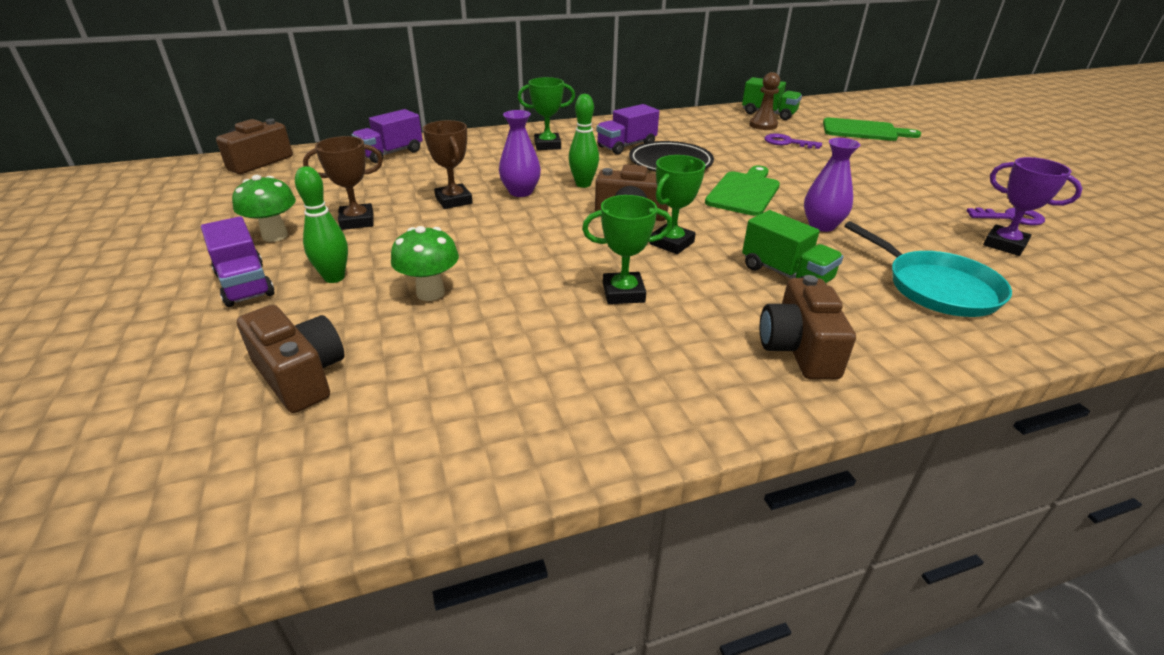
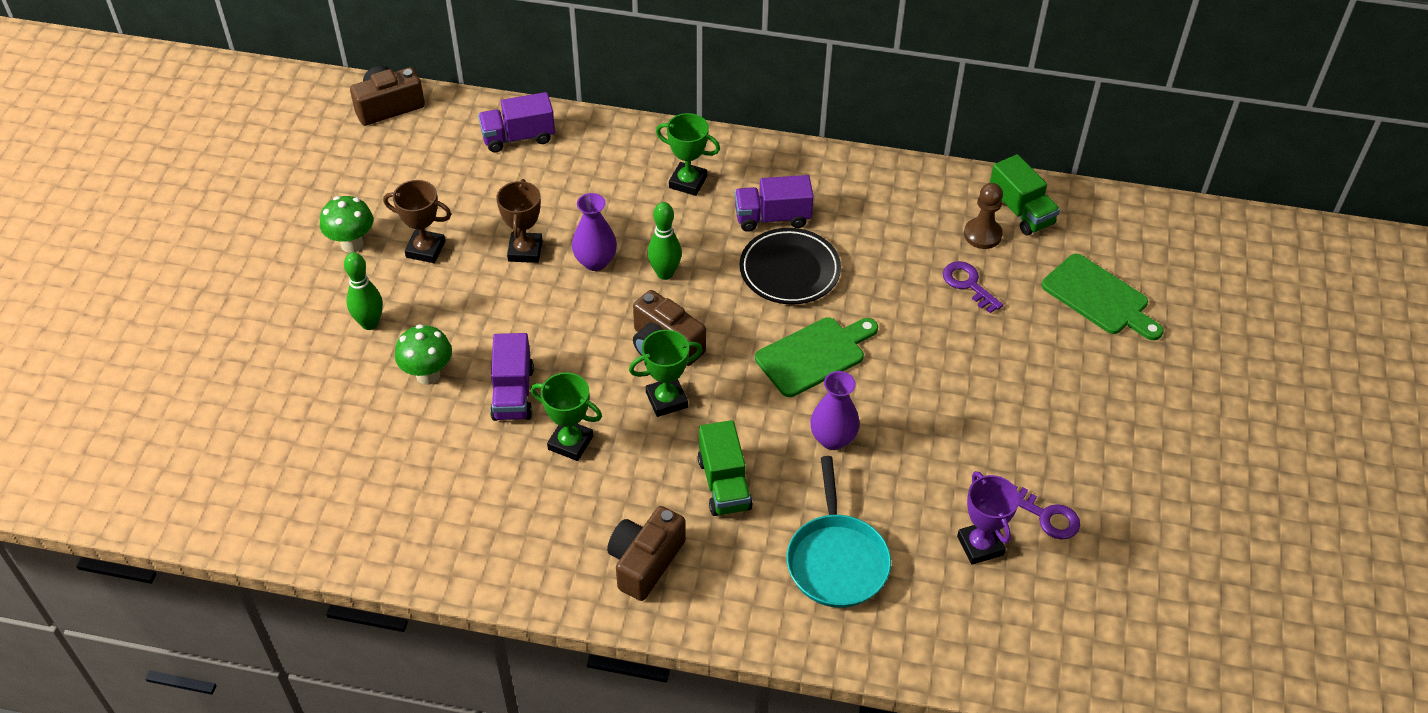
camera: 30 degrees right, 15 degrees up
(245, 284) = (305, 303): purple truck -> purple truck (513, 393)
(300, 376) = (300, 422): brown camera -> none

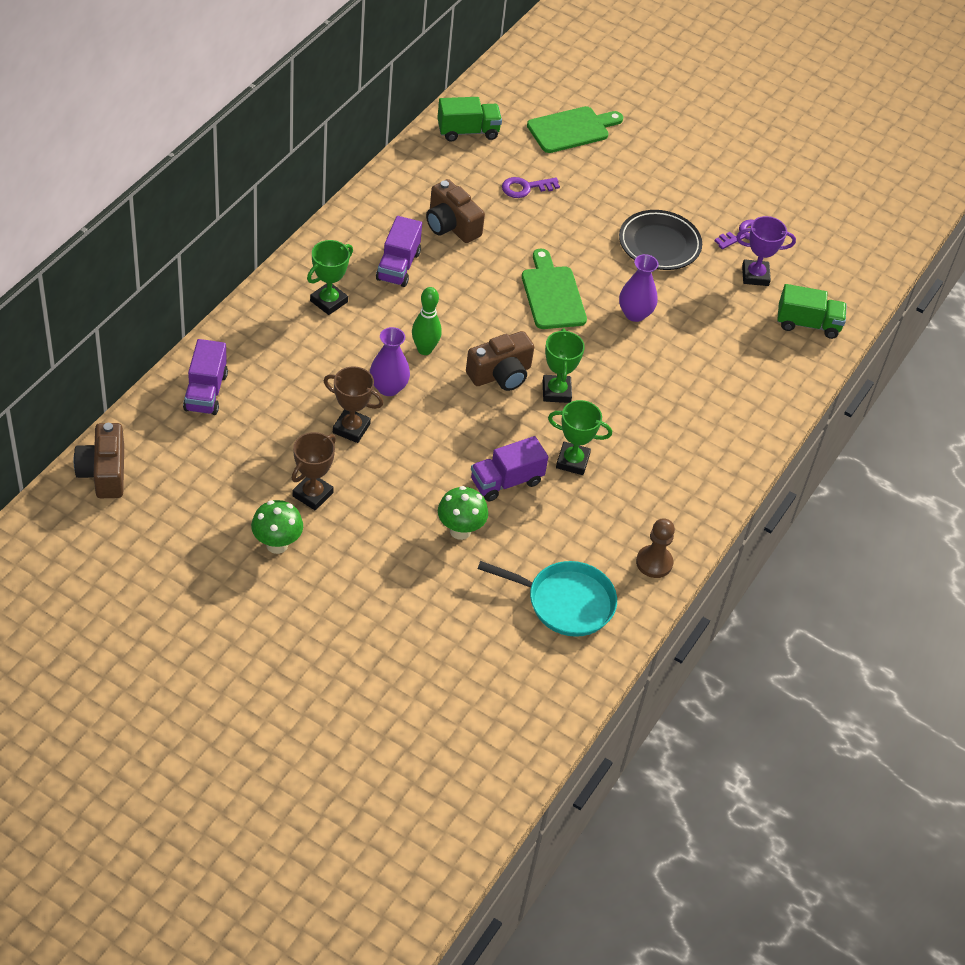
camera: 75 degrees left, 0 degrees up
(370, 323) = (382, 555): green bowling pin -> none
(513, 393) = (506, 481): purple truck -> purple truck turned 135 degrees clockwise
(570, 443) = (572, 461): green trophy -> green trophy turned 60 degrees clockwise
(645, 562) = (700, 452): brown camera -> brown camera (451, 225)
(724, 484) = (650, 386): green truck -> green truck (807, 324)
(789, 270) = (460, 277): black plate -> black plate (659, 244)
(836, 560) = (739, 351): turquoise pan -> turquoise pan (566, 602)
(982, 235) = (480, 160): brown pawn -> brown pawn (654, 563)

